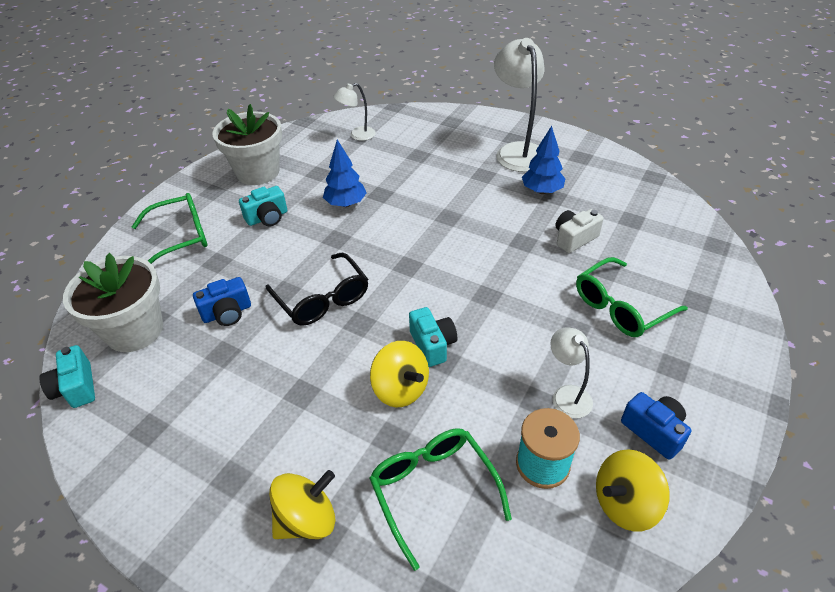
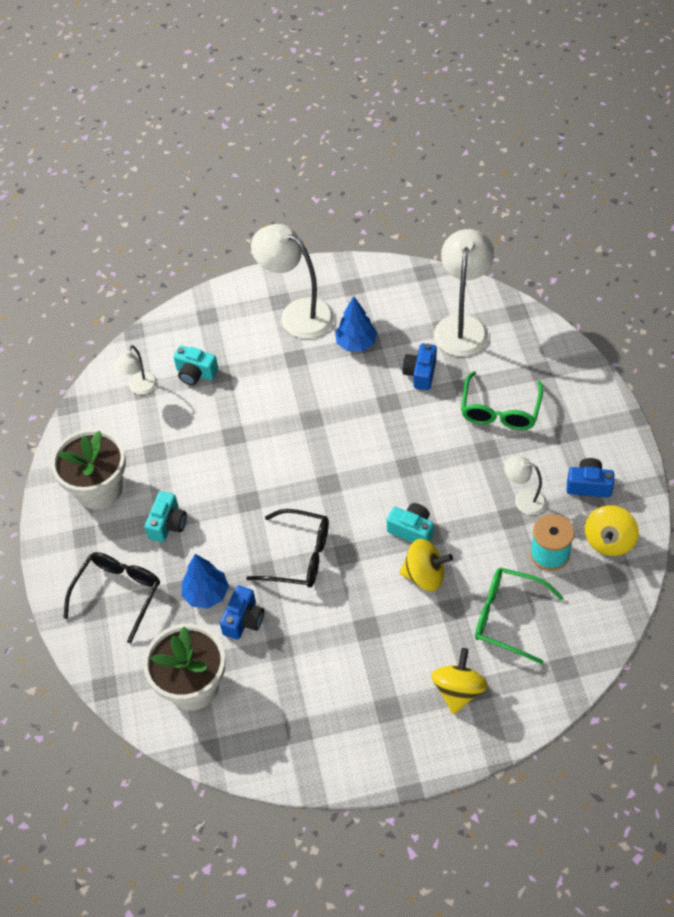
camera: 40 degrees left, 10 degrees up
(76, 387) = (210, 751): turquoise camera -> turquoise camera (195, 373)
(181, 237) = (118, 593): green glasses -> black glasses
(346, 204) = (216, 464): blue tree -> blue tree (206, 594)
(574, 238) = (420, 373): white camera -> blue camera
(650, 227) = (462, 326): none -> white lamp

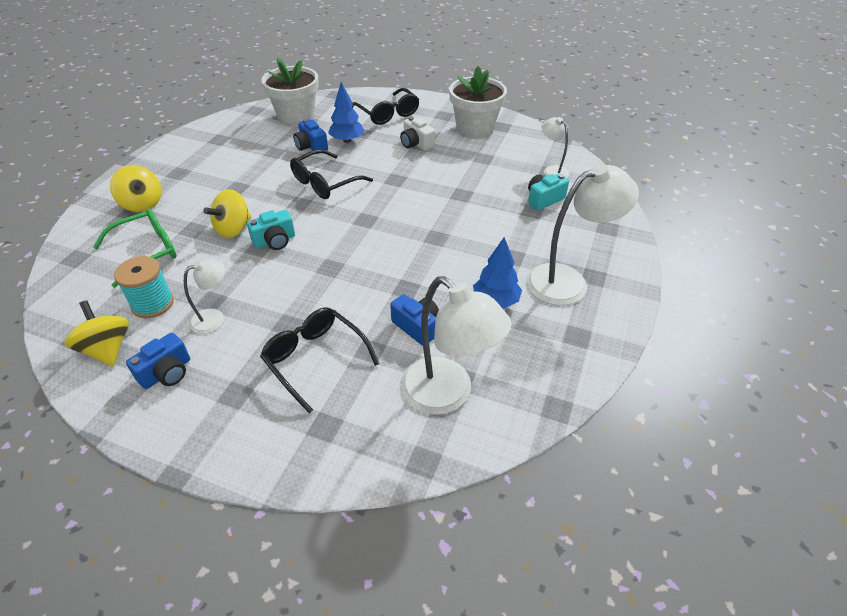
camera: 120 degrees right, 10 degrees down
(168, 524) = (416, 144): turquoise camera -> white camera
(500, 411) = (315, 359): green glasses -> black glasses

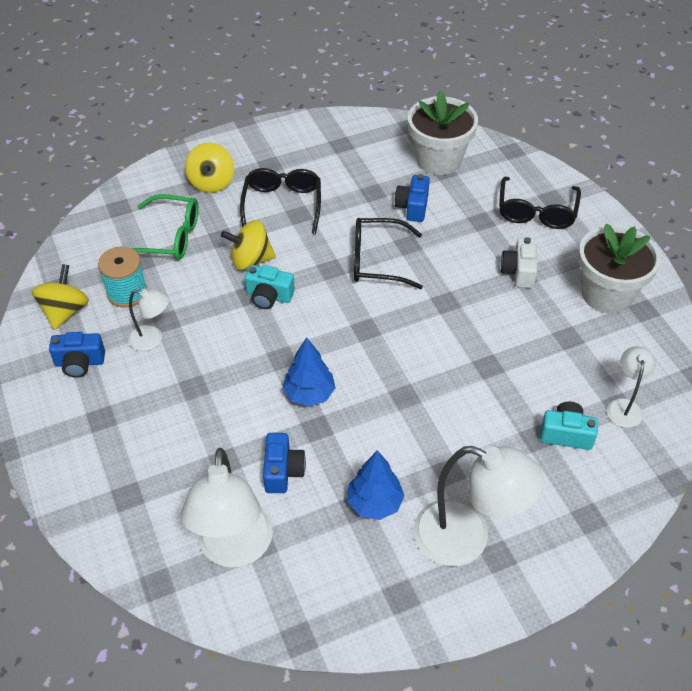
camera: 45 degrees right, 5 degrees up
(315, 359) = (179, 435): black glasses -> black glasses (282, 204)
(347, 140) = (455, 221): blue tree -> blue tree (309, 394)

